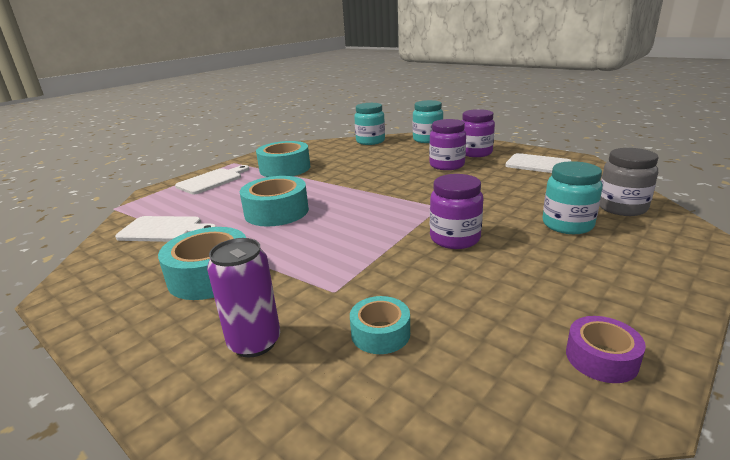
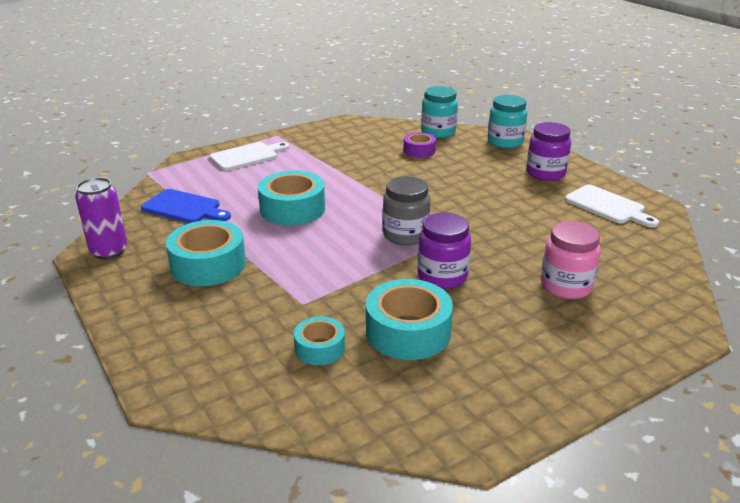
camera: 15 degrees right, 5 degrees up
(164, 230) = (184, 208): white cutting board -> blue cutting board
(254, 342) = (220, 332): purple can -> purple can (109, 251)
(285, 168) = (325, 154): turquoise tape -> turquoise tape (408, 332)
(447, 165) = (500, 185): purple jar -> none
(567, 225) = (566, 286): turquoise jar -> pink jar
(601, 358) = (480, 410): purple tape -> purple tape (419, 151)
(621, 208) = (642, 279): grey jar -> grey jar (405, 235)

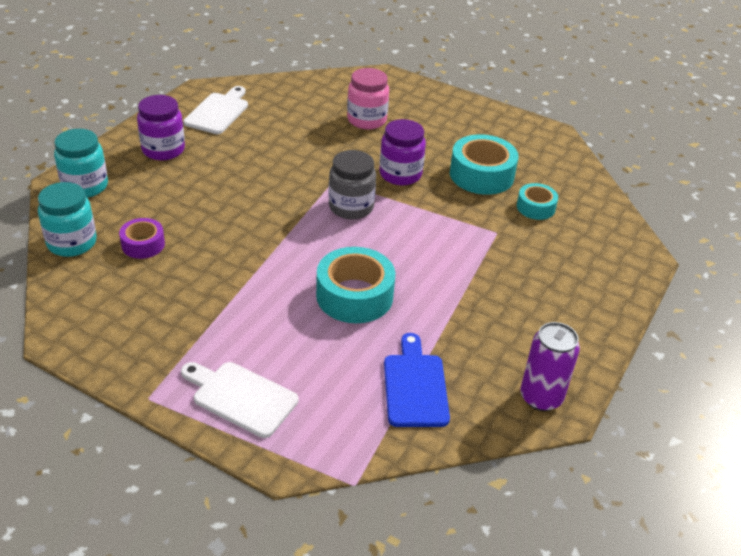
camera: 120 degrees left, 10 degrees up
(208, 265) = (497, 310): turquoise tape -> none

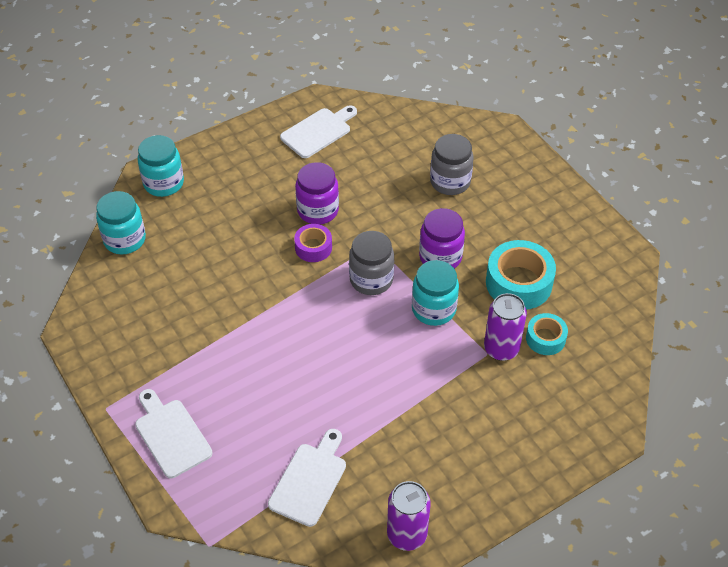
camera: 30 degrees right, 10 degrees up
(143, 244) = (177, 260): purple tape -> purple tape (313, 247)
(163, 150) = (247, 162): purple jar -> purple jar (318, 211)
(354, 296) = (316, 374): turquoise tape -> none
(366, 120) = (450, 182): pink jar -> grey jar
(415, 386) = (309, 480): blue cutting board -> white cutting board
(424, 213) = (433, 309): none -> turquoise jar
(505, 225) = (501, 349): none -> purple can

